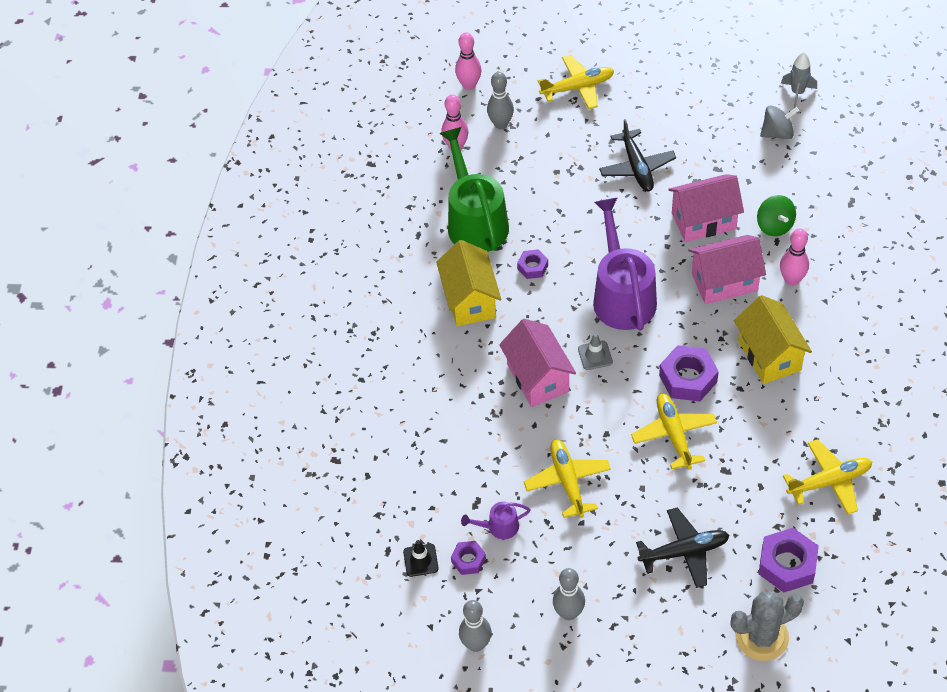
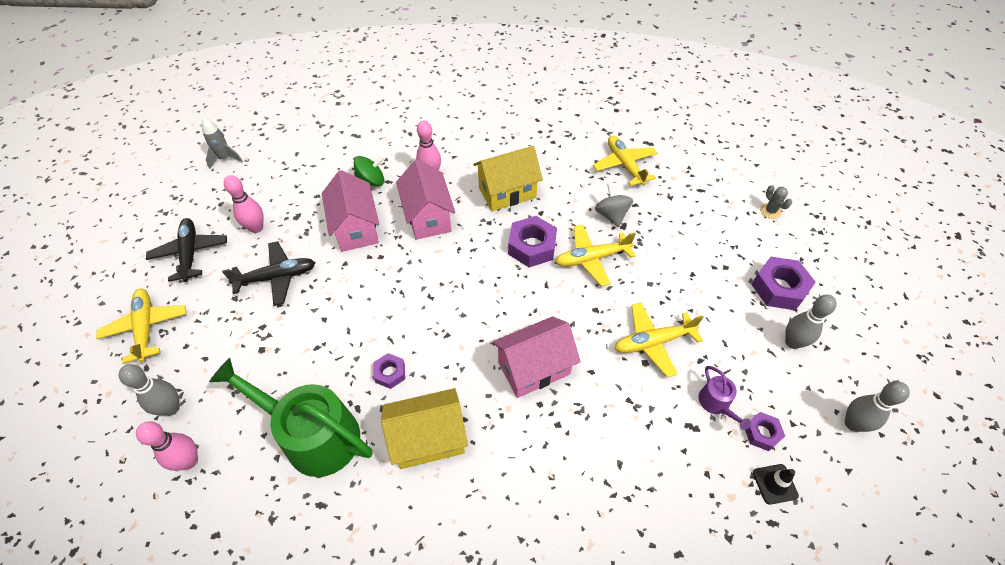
camera: 95 degrees left, 0 degrees up
(469, 85) = (91, 447): pink bowling pin -> pink bowling pin (256, 228)
(475, 221) = (314, 435): green watering can -> green watering can turned 45 degrees clockwise
(595, 355) = (506, 317): grey traffic cone -> none
(622, 296) = (436, 293): purple watering can -> none
(684, 552) = (707, 255): black plane -> black plane (190, 253)
(762, 637) = (770, 211): grey cactus -> grey cactus, size x0.50
(777, 133) = (267, 174): grey spinning top -> grey spinning top (611, 215)
(787, 565) = (703, 193): purple nut -> purple nut (779, 288)

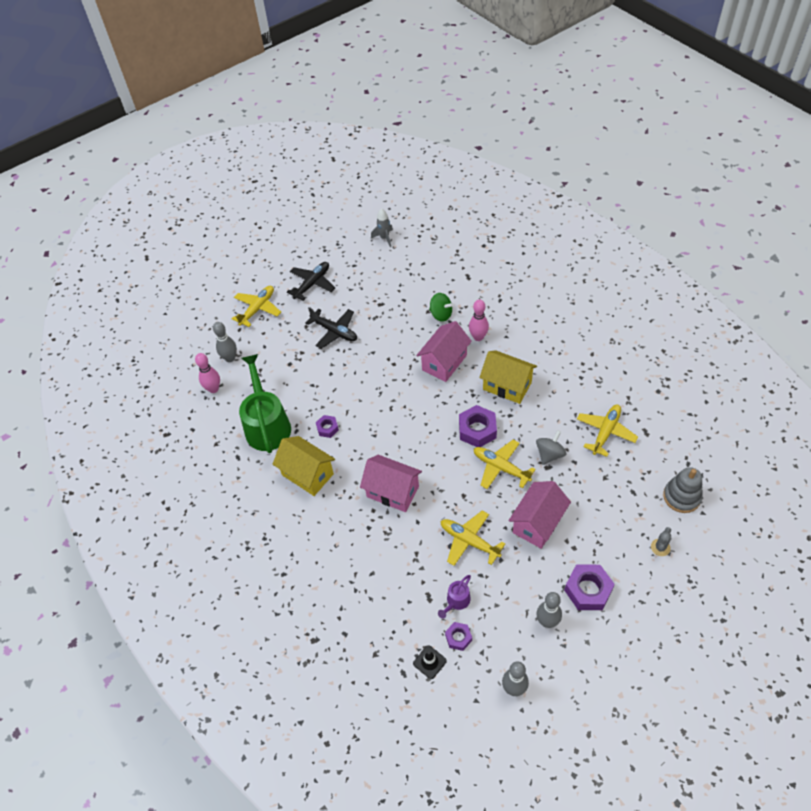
camera: 55 degrees right, 0 degrees up
(256, 228) = (355, 295): pink bowling pin -> none
(356, 228) = (400, 337): pink house -> pink house (537, 523)
(731, 166) = (681, 497): none -> grey stacking toy

